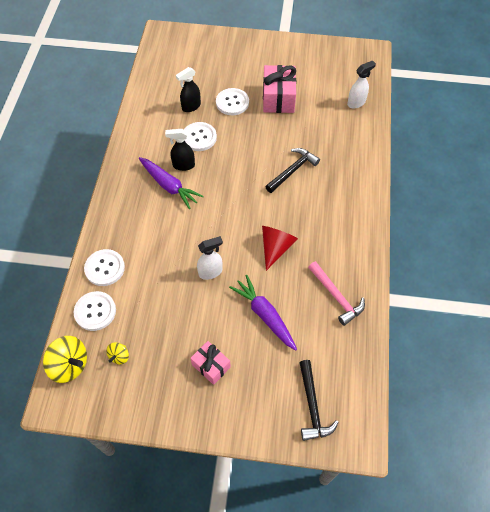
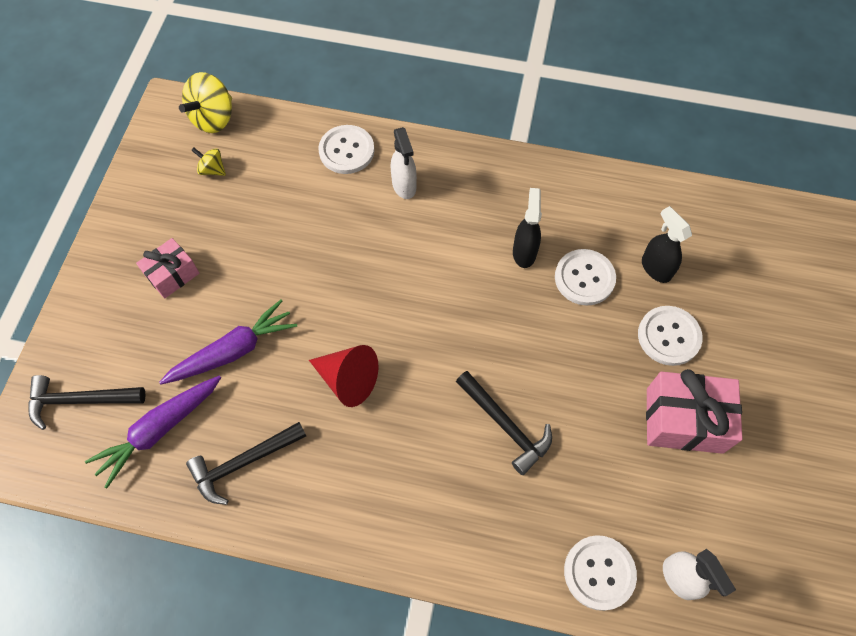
camera: 95 degrees right, 5 degrees up
(95, 311) = (282, 142): white button -> white button (599, 572)
(169, 186) = (483, 231): purple carrot -> purple carrot (159, 430)
(210, 272) = (319, 282): white spray bottle -> white spray bottle (404, 186)
(336, 296) = (243, 463): pink hammer -> black hammer

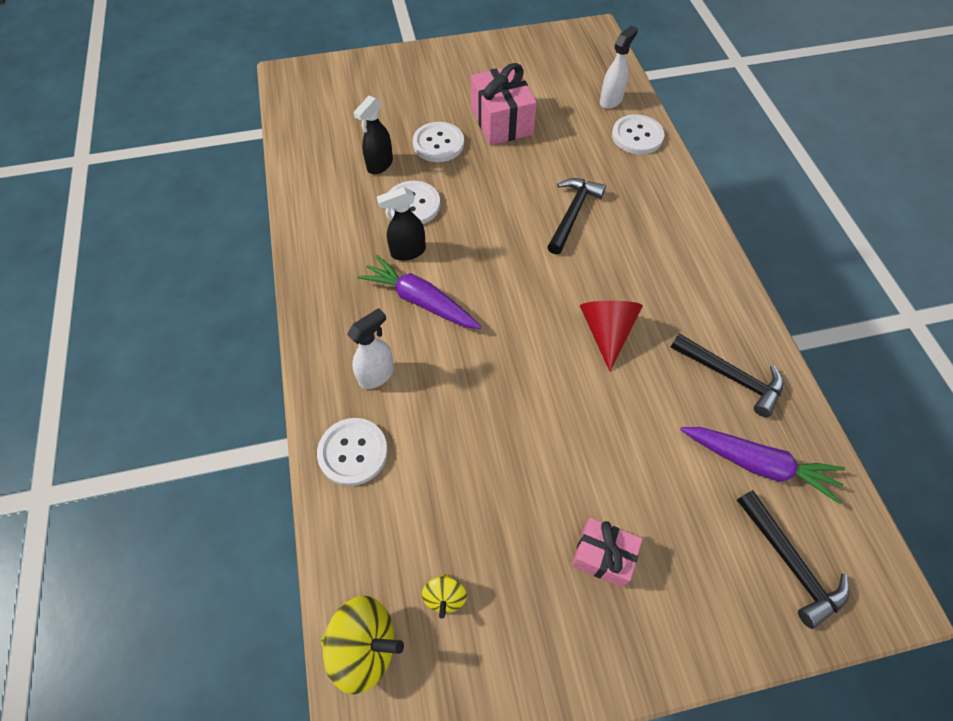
camera: 115 degrees left, 5 degrees down
(233, 351) = (643, 442): purple carrot -> purple carrot (420, 300)

